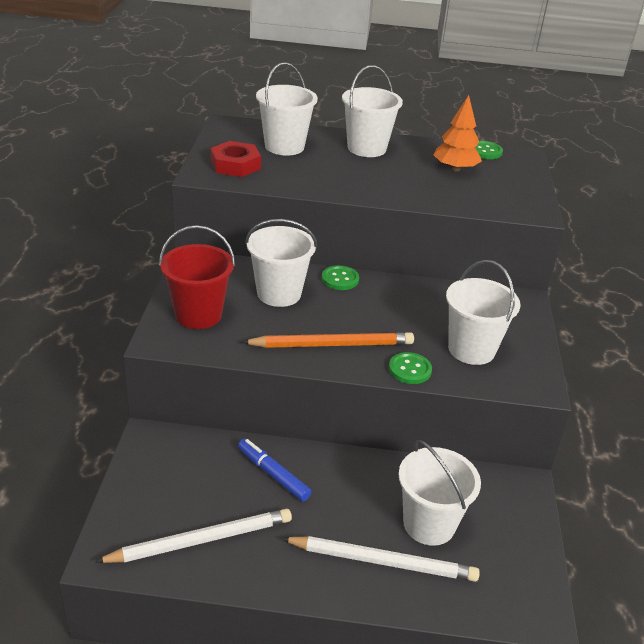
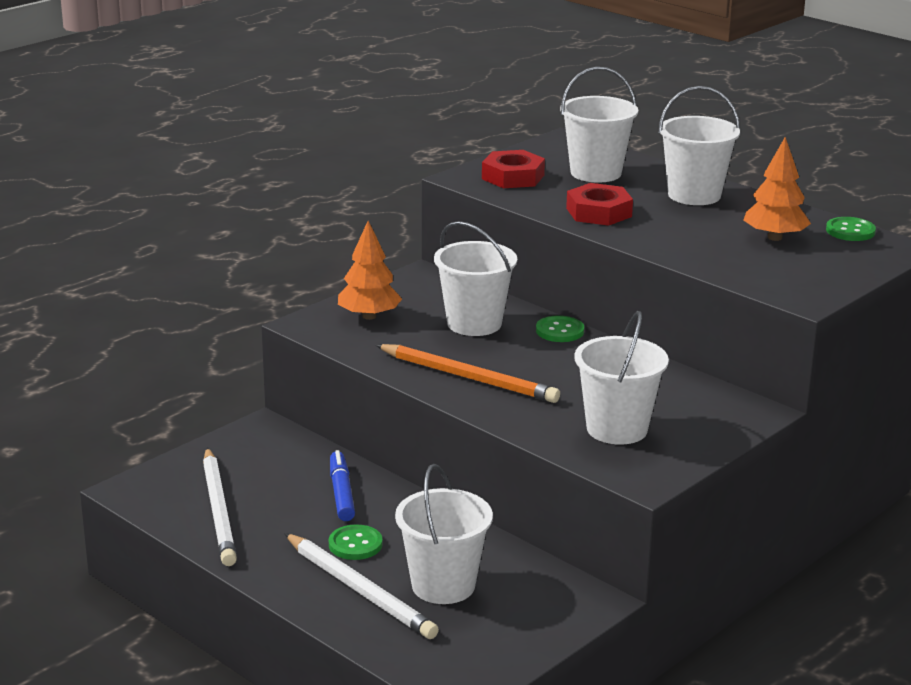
camera: 40 degrees right, 10 degrees down
(198, 315) = (369, 316): red bucket -> orange tree
(200, 540) = (219, 510): white pencil -> white pencil turned 60 degrees clockwise
(330, 180) = (598, 212): none -> red nut
(409, 369) = (520, 421): green button -> green button (355, 544)

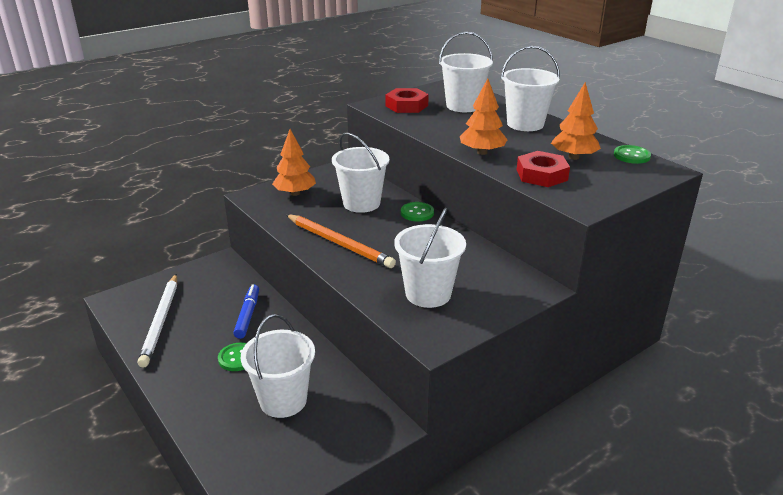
camera: 10 degrees right, 5 degrees up
(360, 590) = (223, 397): white pencil -> none
(598, 212) = (453, 132): red nut -> red nut (541, 175)
(650, 238) = (482, 152): none -> orange tree

